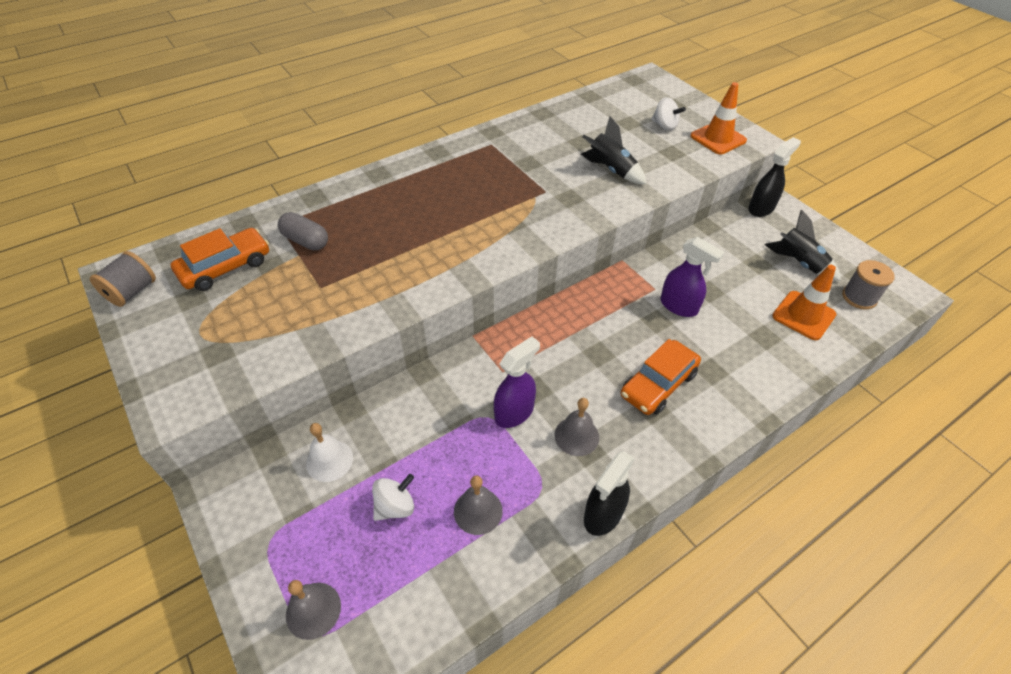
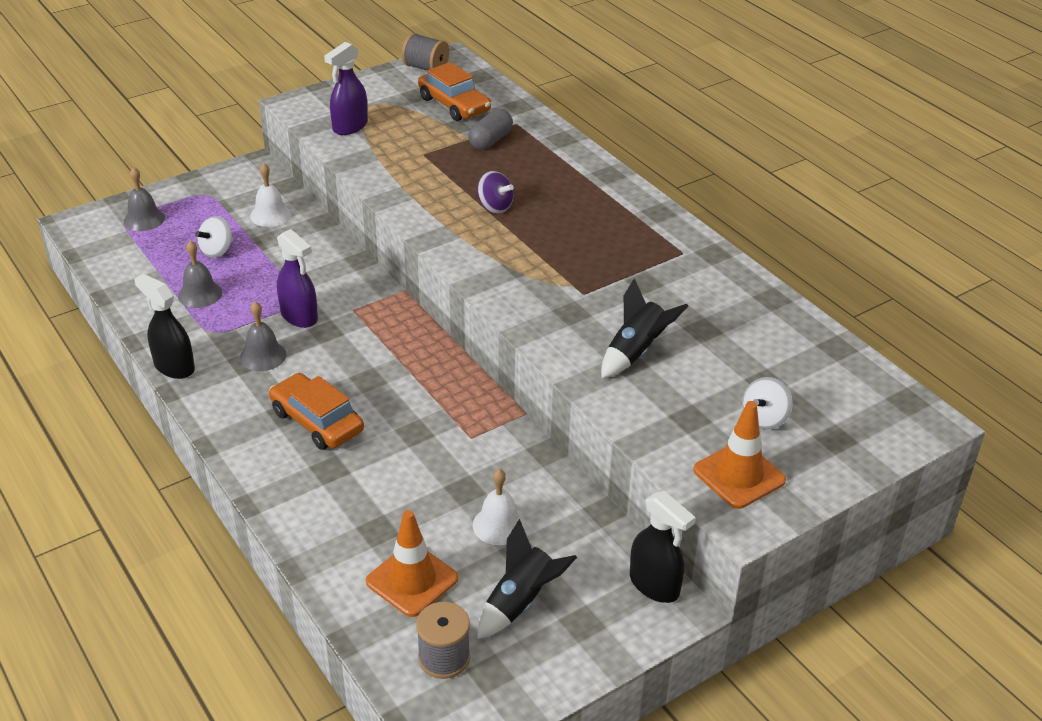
camera: 90 degrees right, 10 degrees down
(395, 506) = (217, 251): white spinning top -> white spinning top turned 75 degrees clockwise
(422, 237) = (494, 207): none -> purple spinning top
(679, 306) = (437, 455): purple spray bottle -> purple spray bottle (350, 127)
(737, 273) = (499, 525): none -> white bell

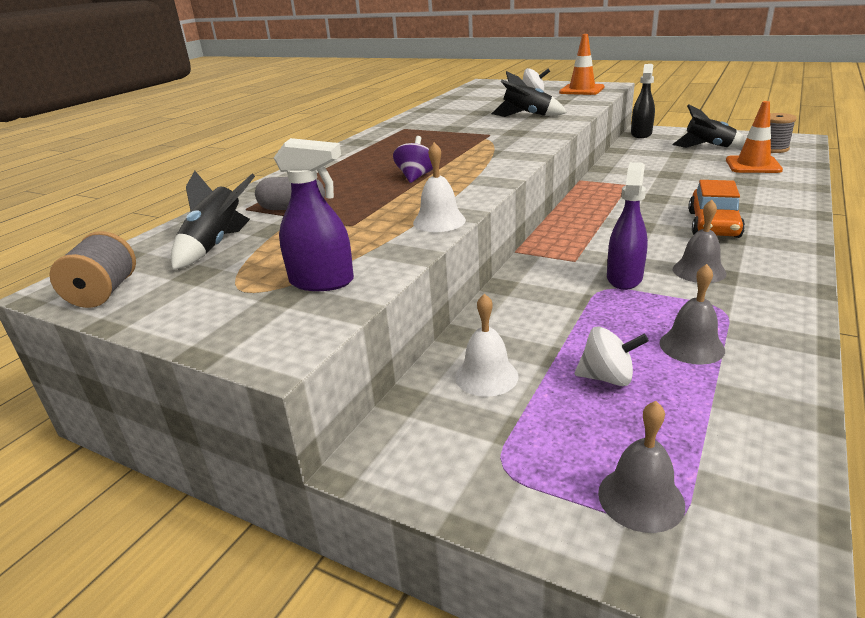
camera: 115 degrees left, 10 degrees down
(174, 367) = (798, 304): black spray bottle -> none
(454, 105) = (216, 245): orange car -> black rocket
(499, 525) = (675, 162): white bell -> white bell (439, 221)

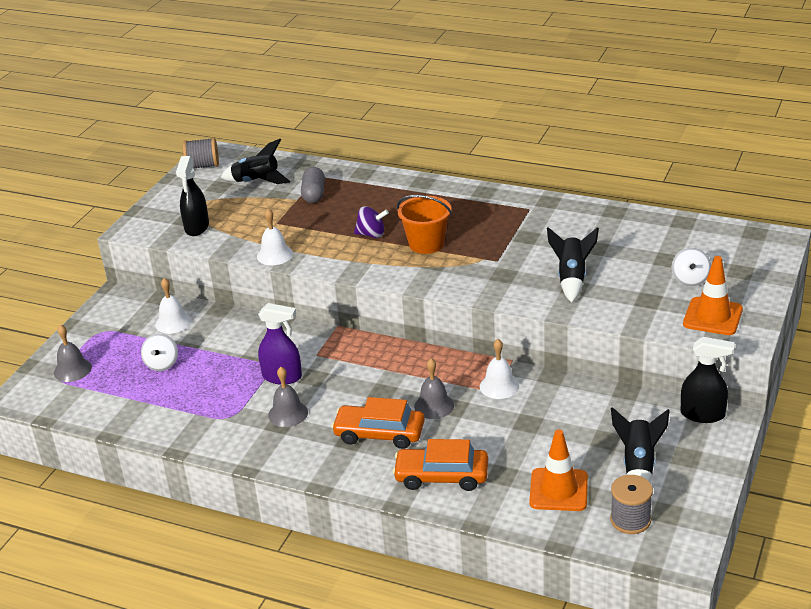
camera: 85 degrees right, 5 degrees up
(322, 282) = (197, 227): purple spray bottle -> black spray bottle
(448, 156) = (426, 244): none -> orange bucket
(620, 183) = (499, 386): none -> white bell
(691, 346) = (187, 398): grey bell -> grey bell (434, 406)
(763, 199) = (442, 476): none -> orange car

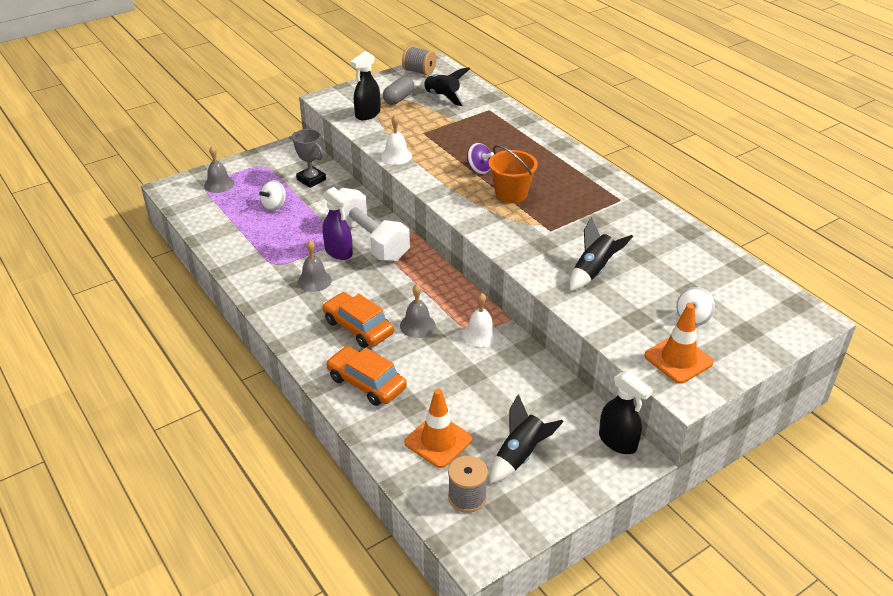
camera: 30 degrees right, 5 degrees up
(173, 322) = (311, 179): white bell -> grey trophy
(302, 353) = (369, 240): none -> white dumbbell
(314, 194) = (471, 122): grey capsule -> grey capsule (398, 99)

